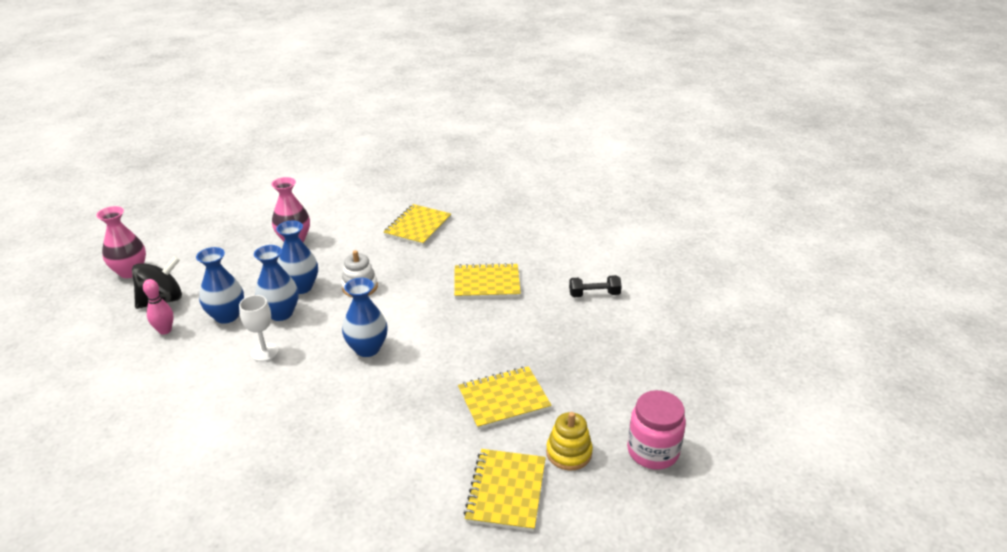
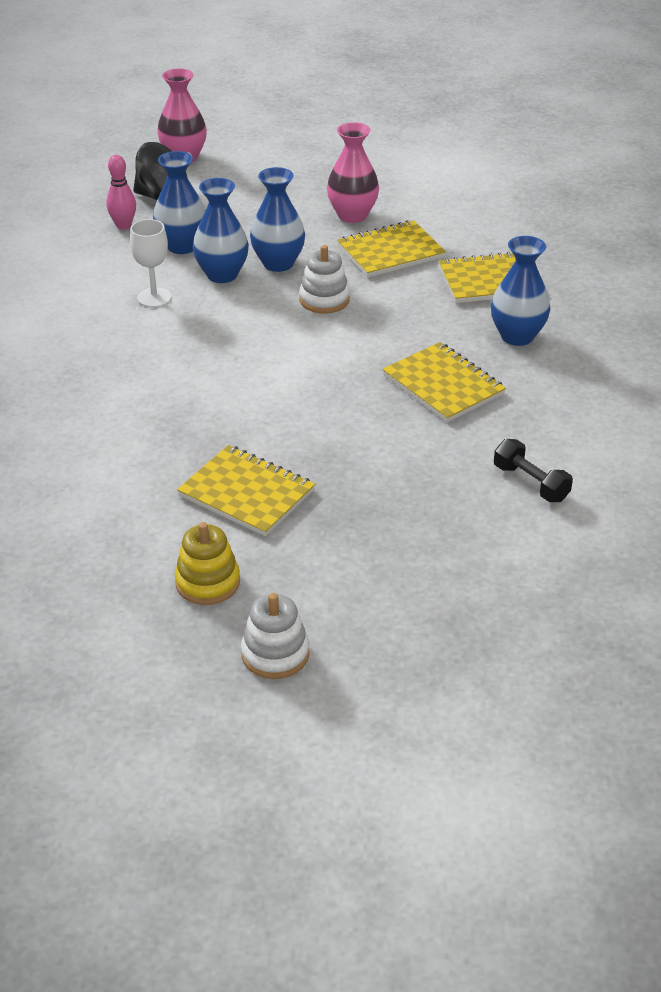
camera: 55 degrees right, 5 degrees up
(367, 348) = (228, 357): blue vase -> blue vase (517, 336)
(506, 491) = (106, 558): yellow notebook -> yellow notebook (390, 252)
(652, 451) = (275, 654): pink jar -> white stacking toy

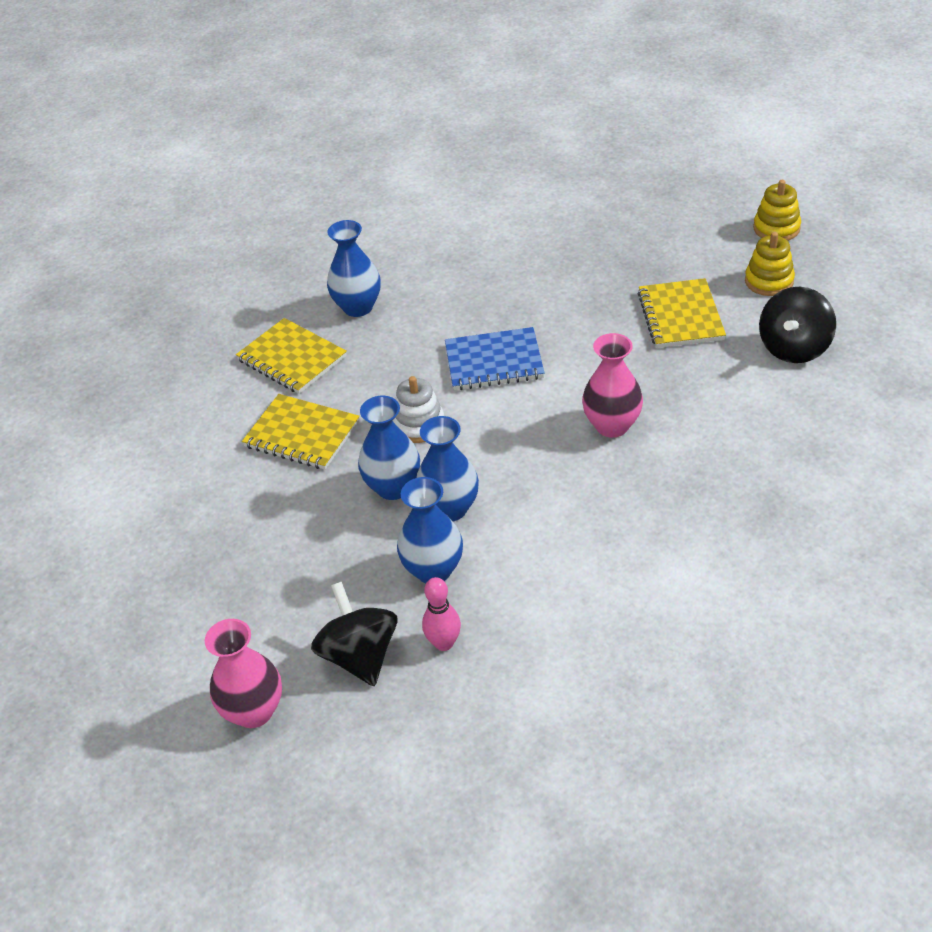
camera: 125 degrees left, 5 degrees up
(106, 528) = (794, 348): none -> black spinning top
(154, 297) = (533, 524): white goblet -> none
(275, 654) = (776, 228): white stacking toy -> yellow stacking toy
(342, 365) = (494, 362): none -> blue notebook
(352, 215) = (259, 496): pink vase -> pink vase (612, 425)
(443, 385) = (459, 306): yellow notebook -> none
(530, 483) = (517, 224): black dumbbell -> none

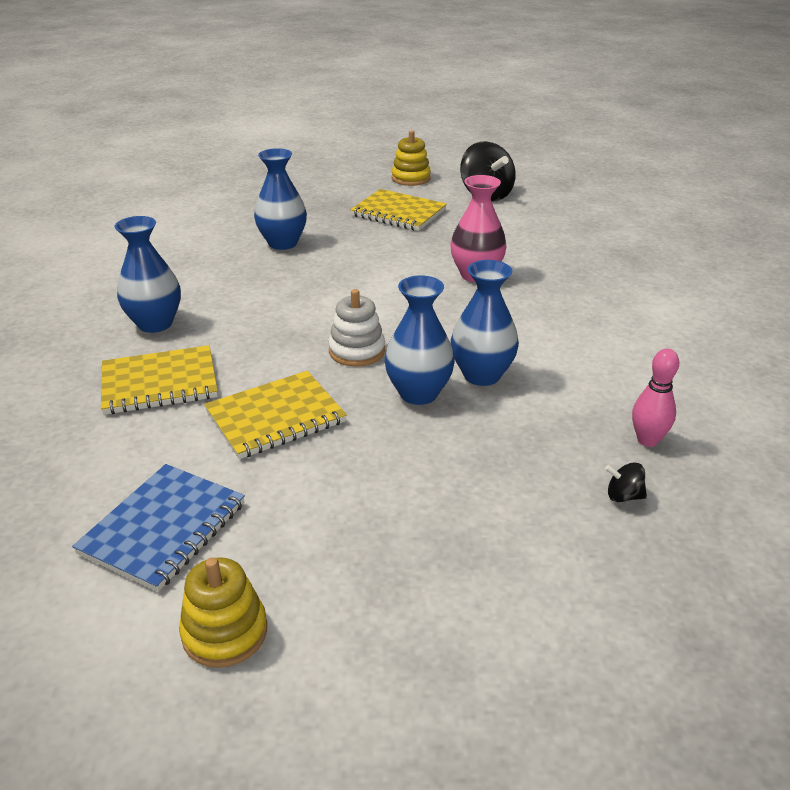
camera: 60 degrees left, 10 degrees down
(254, 711) = (648, 604): pink vase -> none
(360, 656) = (623, 496): black spinning top -> black spinning top, size x0.44
(433, 570) = (549, 412): blue vase -> blue vase (283, 243)
(494, 362) = (333, 291): blue notebook -> blue notebook (164, 528)
(776, 228) = (365, 159): yellow stacking toy -> yellow stacking toy (225, 632)

